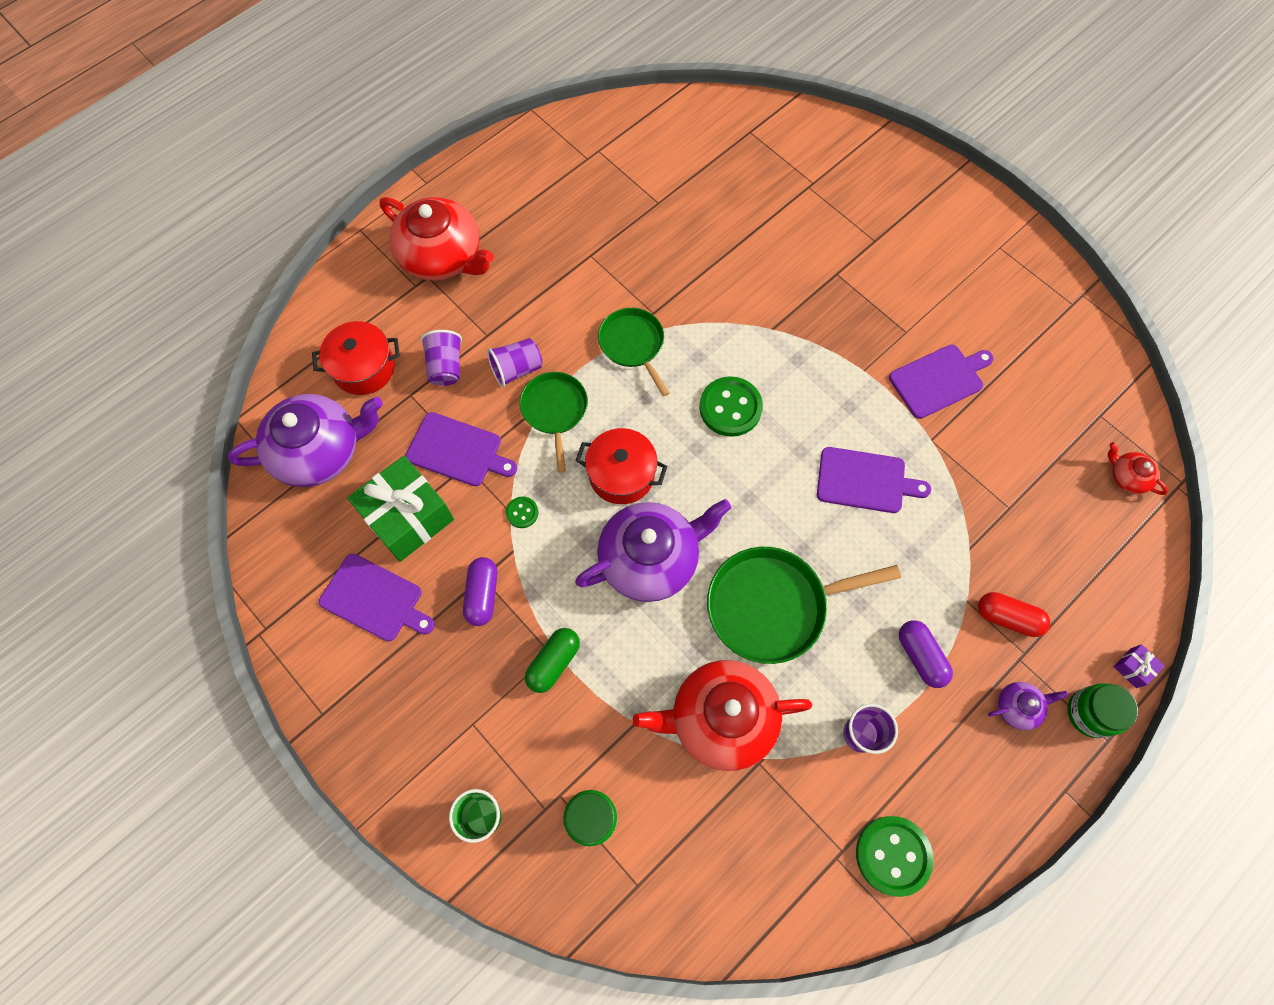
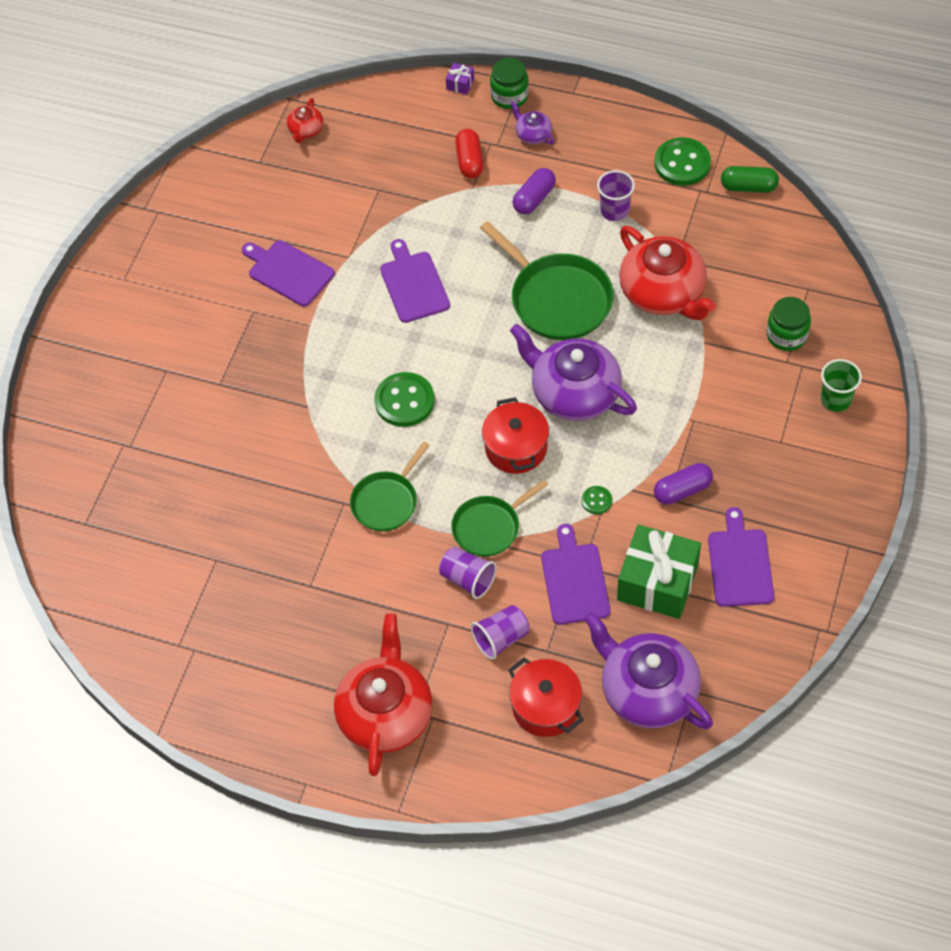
camera: 115 degrees left, 10 degrees down
(553, 662) = (699, 414): green capsule -> green capsule (748, 187)

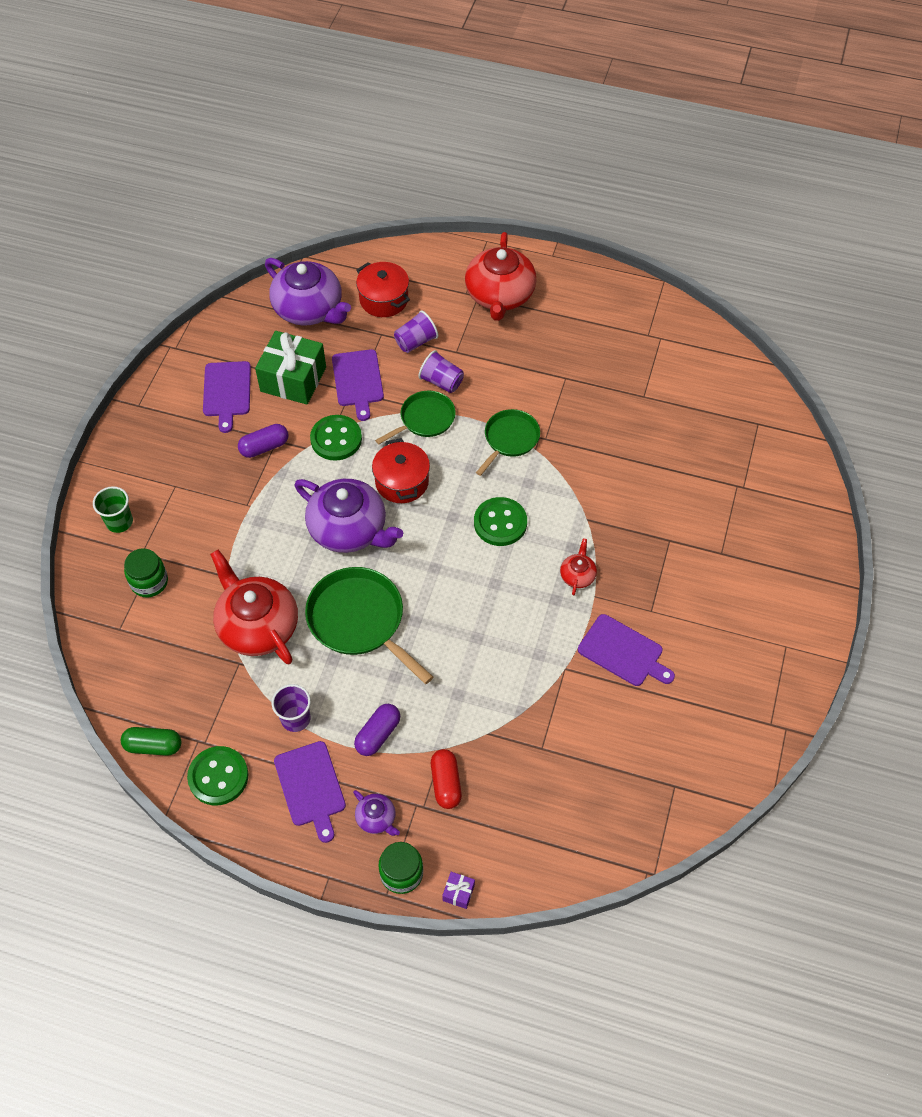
camera: 175 degrees right, 0 degrees up
(306, 130) = (630, 828): red teapot -> red teapot (577, 575)
(413, 284) = (498, 637): purple cutting board -> purple cutting board (310, 787)
(596, 501) = (336, 439): green button -> green button, size x2.03

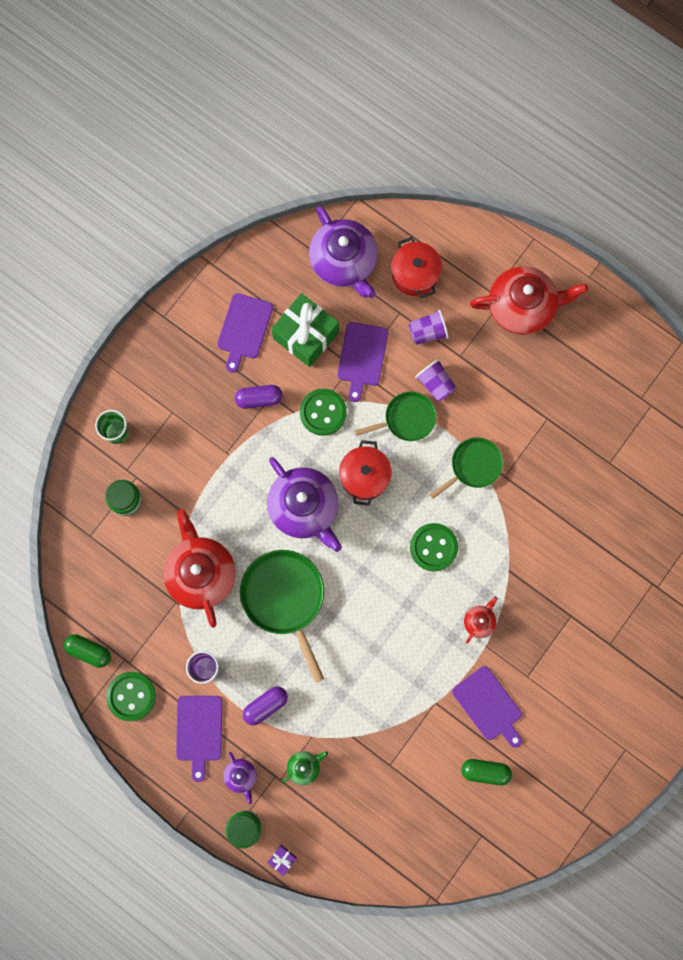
camera: 20 degrees right, 20 degrees up
(446, 783) = (304, 767): red capsule -> green teapot
(500, 295) = (522, 306): red teapot -> red teapot turned 120 degrees counterclockwise
(649, 718) = (485, 771): none -> green capsule

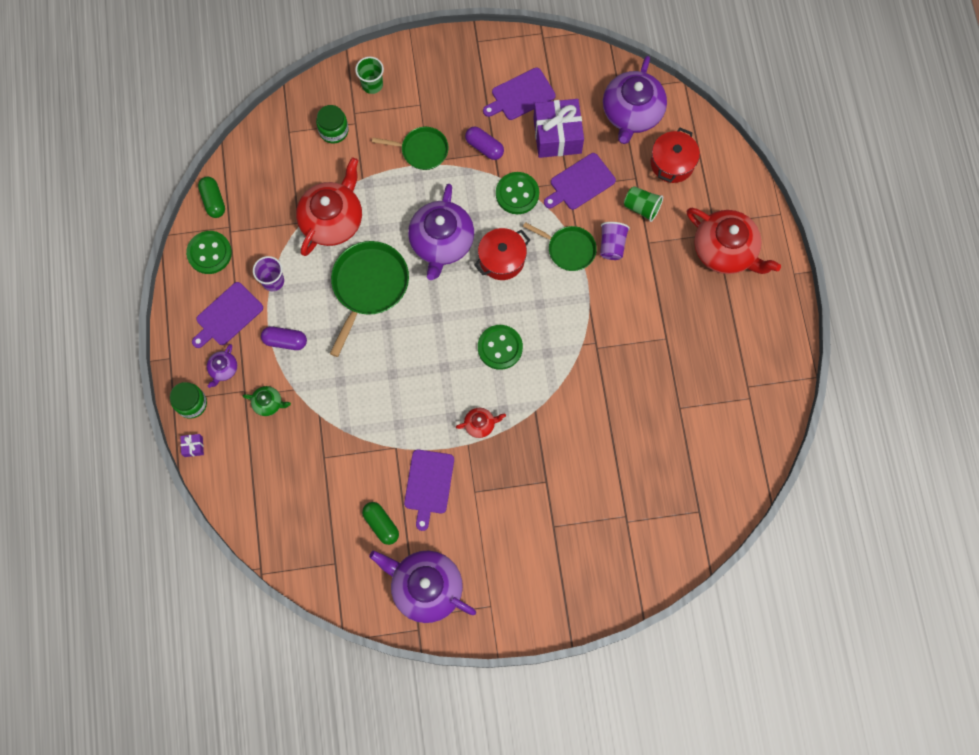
camera: 45 degrees right, 5 degrees down
(306, 335) = (557, 136): green gift -> purple gift
(427, 332) = (641, 207): purple cup -> green cup
(473, 466) = (582, 321): green pan -> green pan (422, 150)
(565, 784) = (425, 587): none -> purple teapot

